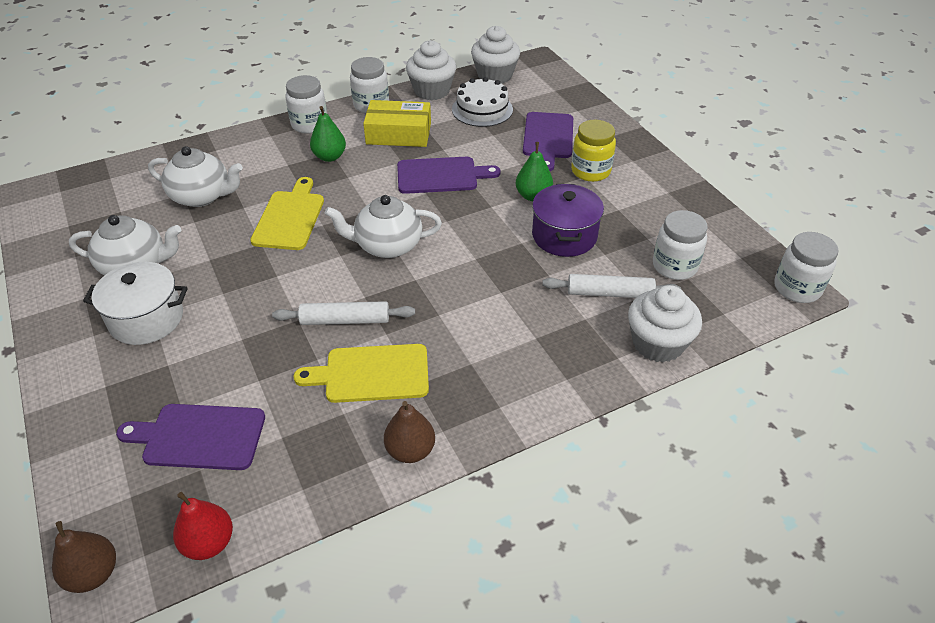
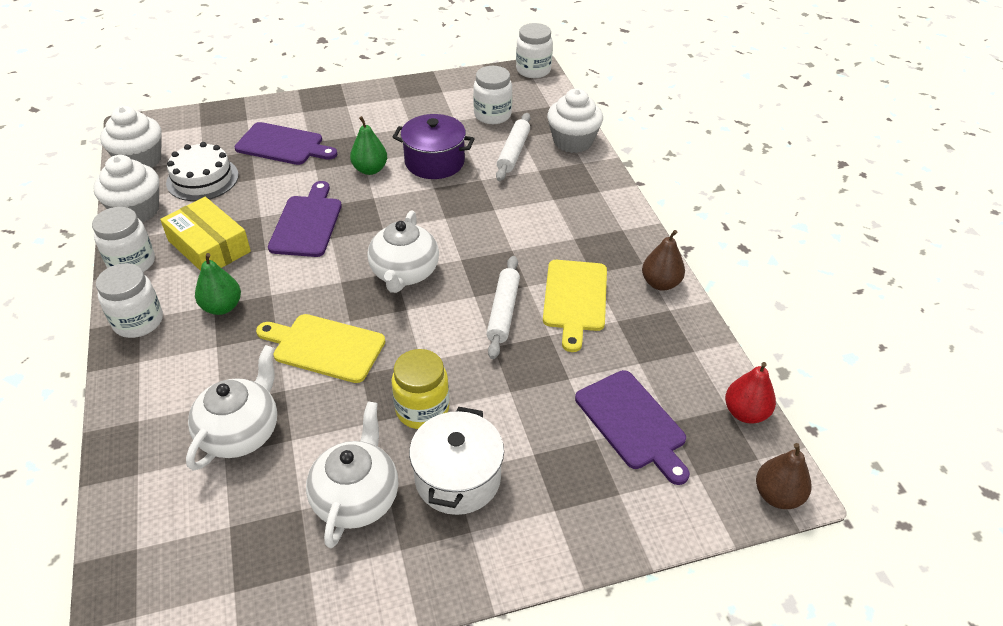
camera: 80 degrees left, 0 degrees up
(199, 437) = (632, 423): purple cutting board -> purple cutting board turned 45 degrees counterclockwise
(398, 133) = (209, 246): yellow box -> yellow box turned 60 degrees counterclockwise
(590, 171) = (350, 130): yellow jar -> yellow jar (422, 409)

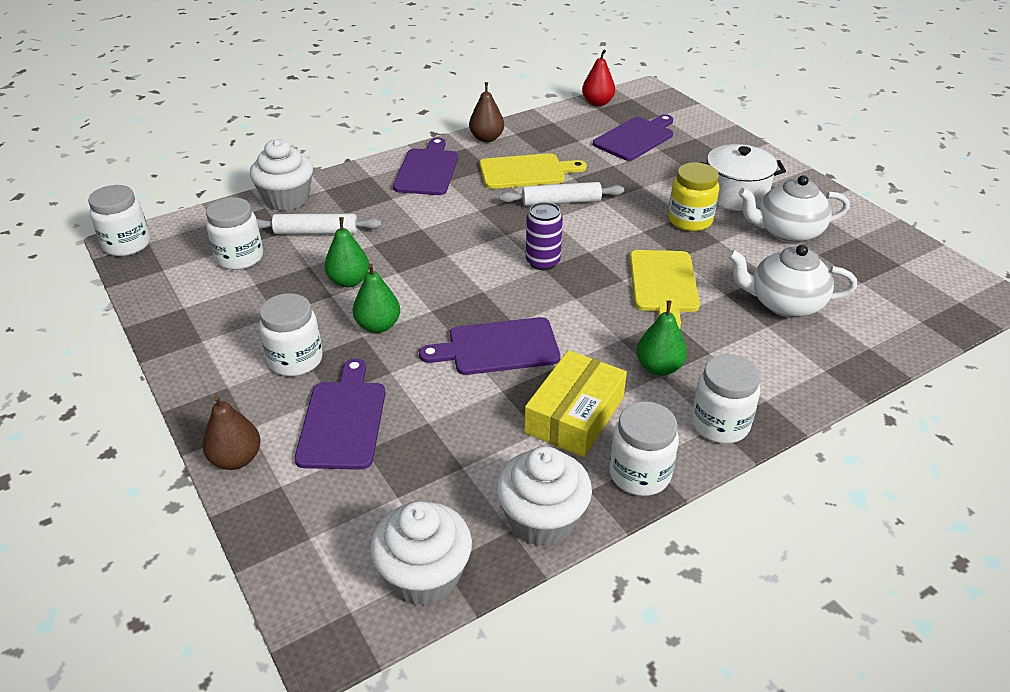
camera: 105 degrees left, 5 degrees down
(202, 179) = (447, 476): white cake -> none
(355, 131) = (295, 360): none -> white jar
(404, 273) = (542, 262): white teapot -> purple can
(434, 162) = (349, 281): purple pot -> green pear
(600, 228) = (427, 170): none -> purple cutting board
(777, 495) = (654, 92): brown pear -> brown pear (236, 459)

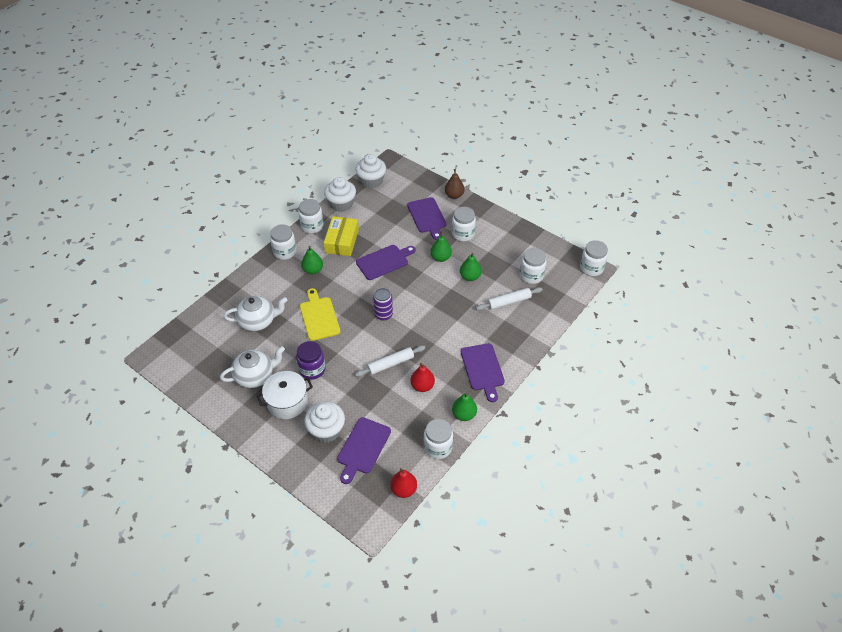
camera: 160 degrees right, 10 degrees up
(286, 199) = (543, 320): white cupcake -> white cupcake (326, 430)
(486, 138) = (464, 414): brown pear -> green pear
(526, 172) = (422, 386): yellow cutting board -> red pear
(538, 122) = (438, 447): none -> white jar
(690, 220) = (312, 369): yellow jar -> purple jar

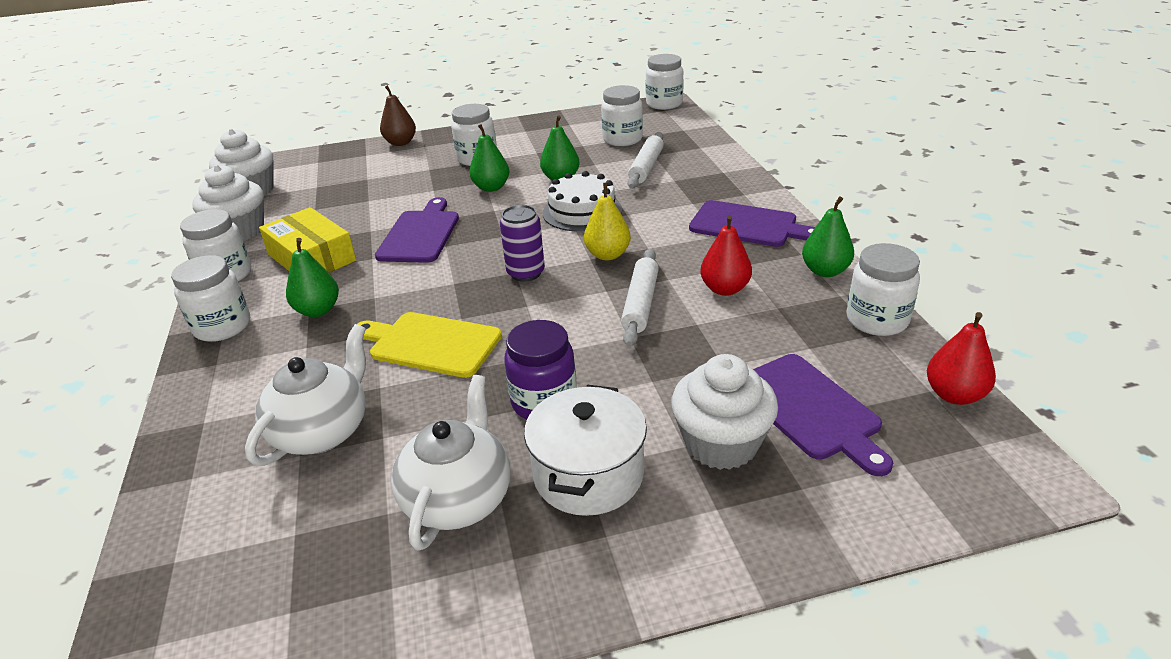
camera: 50 degrees left, 15 degrees down
(418, 333) = (608, 255): none -> yellow pear
(427, 217) = (400, 172): purple cutting board -> none
(446, 303) = (582, 211): none -> white cake

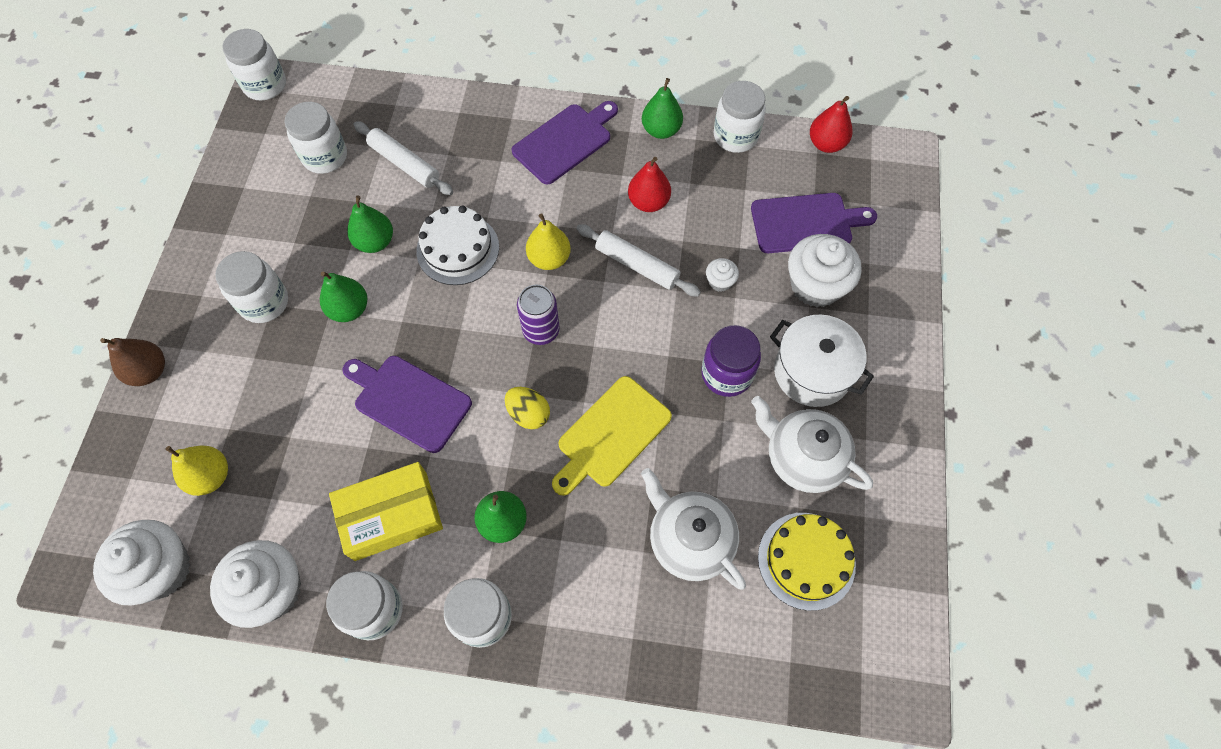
camera: 70 degrees left, 30 degrees up
(314, 540) = (806, 560): none -> yellow cake
(326, 184) = (211, 476): none -> yellow pear
(433, 292) = (528, 414): none -> yellow egg
(664, 363) = (720, 281): none -> white cupcake

